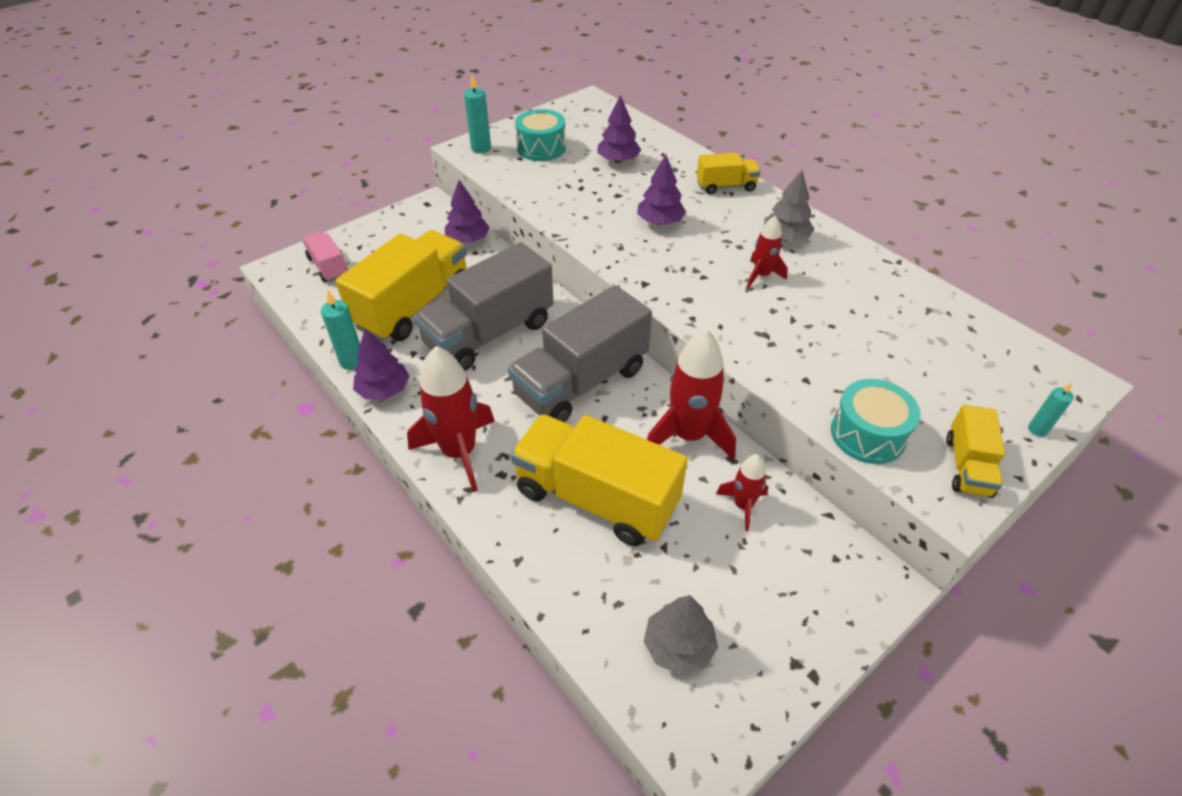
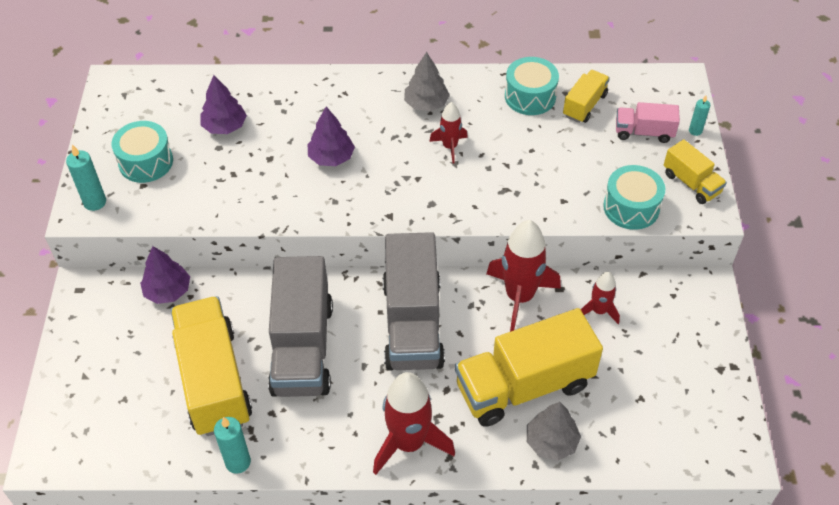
camera: 50 degrees left, 5 degrees up
(328, 267) = (88, 416): pink truck -> pink truck (644, 132)
(384, 390) = (295, 457): purple tree -> none
(678, 646) = (666, 418): grey tree -> grey tree (551, 442)
(726, 186) = (334, 90): yellow truck -> yellow truck (584, 105)
(888, 290) = (530, 96): none -> turquoise drum

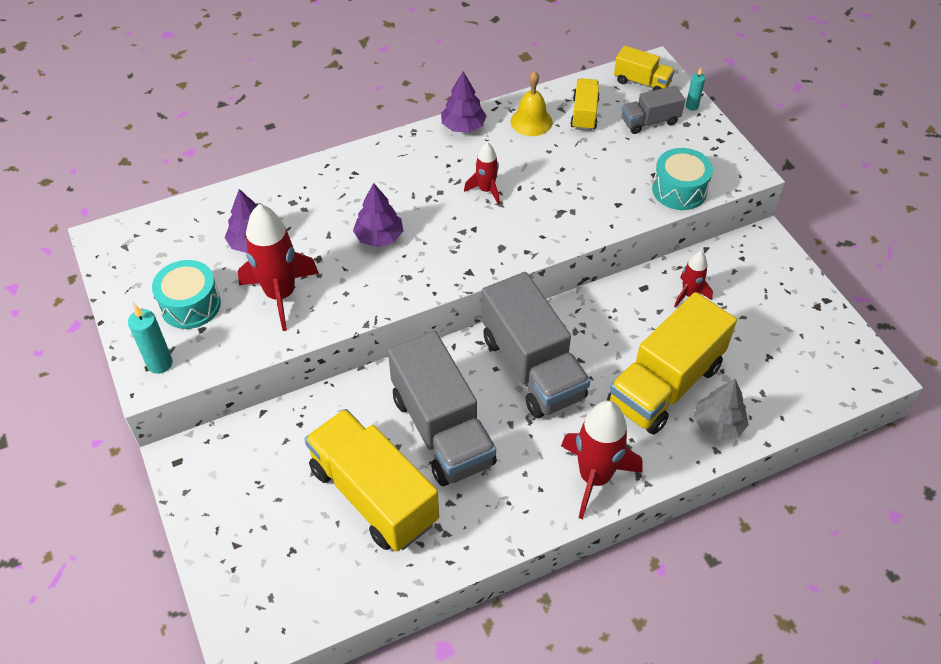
camera: 25 degrees left, 0 degrees up
(168, 291) = (273, 427): purple tree -> purple tree (463, 126)
(238, 462) = (445, 563): turquoise candle -> none
(426, 104) = (439, 158): grey tree -> none
(519, 297) = (613, 307): red rocket -> red rocket (281, 295)
(530, 96) = (531, 121): turquoise drum -> yellow bell
(644, 132) = (650, 121): pink truck -> grey truck
(691, 183) = (716, 152): yellow truck -> yellow truck (642, 82)

